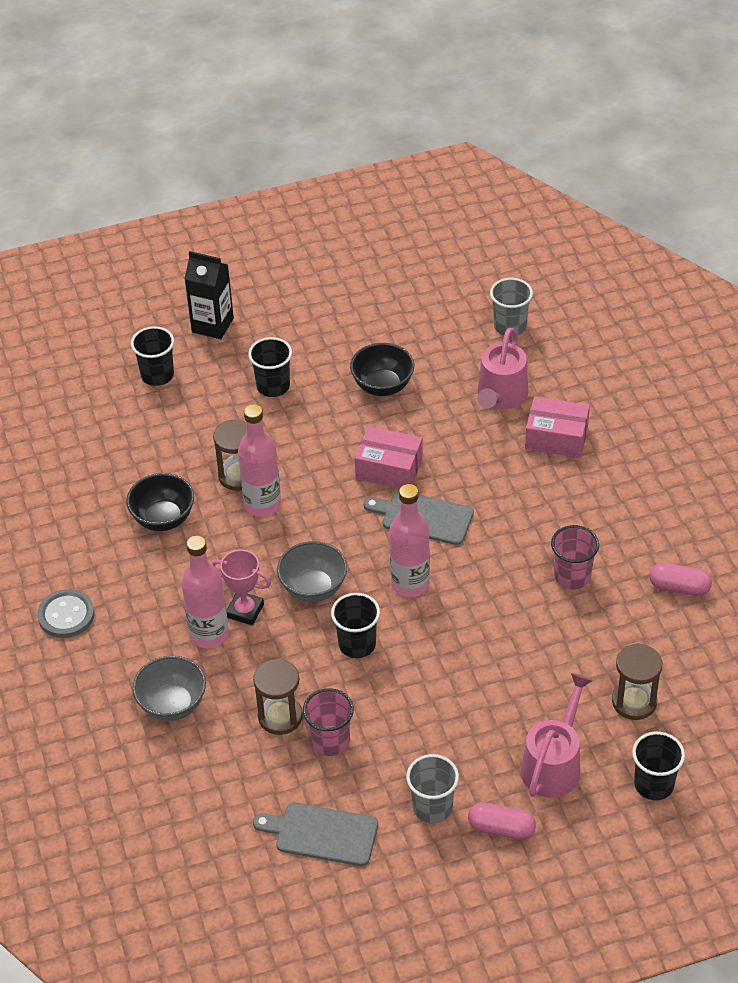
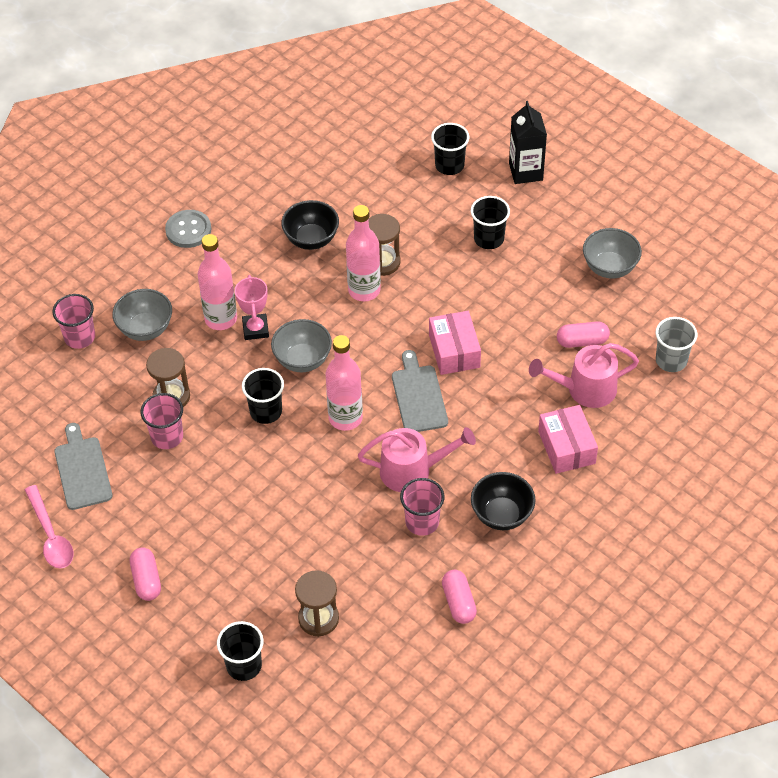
camera: 60 degrees right, 5 degrees up
(138, 769) = (79, 337): none -> pink cup
(374, 319) = (609, 267): none -> grey bowl
(382, 386) = (539, 307): black bowl -> black bowl (502, 515)
(389, 895) = (51, 535): none -> pink spoon
(432, 807) = (142, 527): grey cup -> none
(444, 375) = (582, 341): none -> pink capsule
(554, 764) = (225, 589): pink watering can -> pink watering can (412, 470)

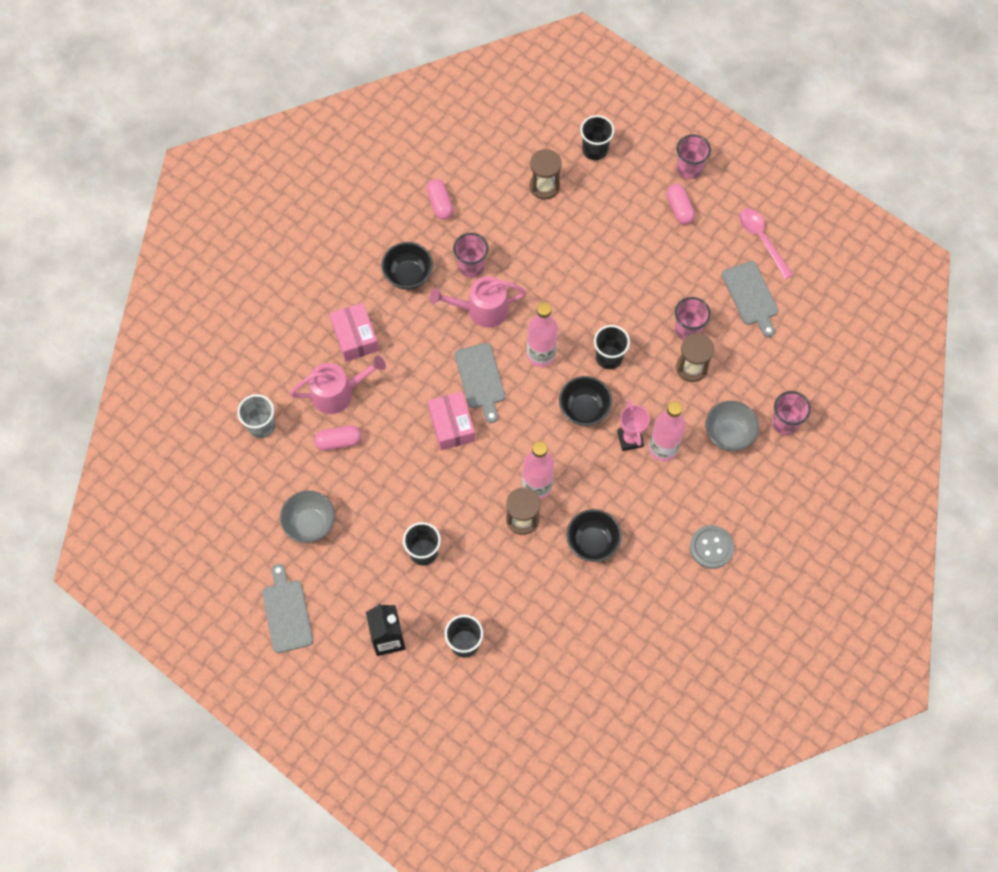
camera: 175 degrees right, 15 degrees up
(122, 632) = (689, 169): none -> pink cup
(302, 360) = (584, 409): grey bowl -> black bowl
(629, 196) = (287, 612): none -> grey cutting board

